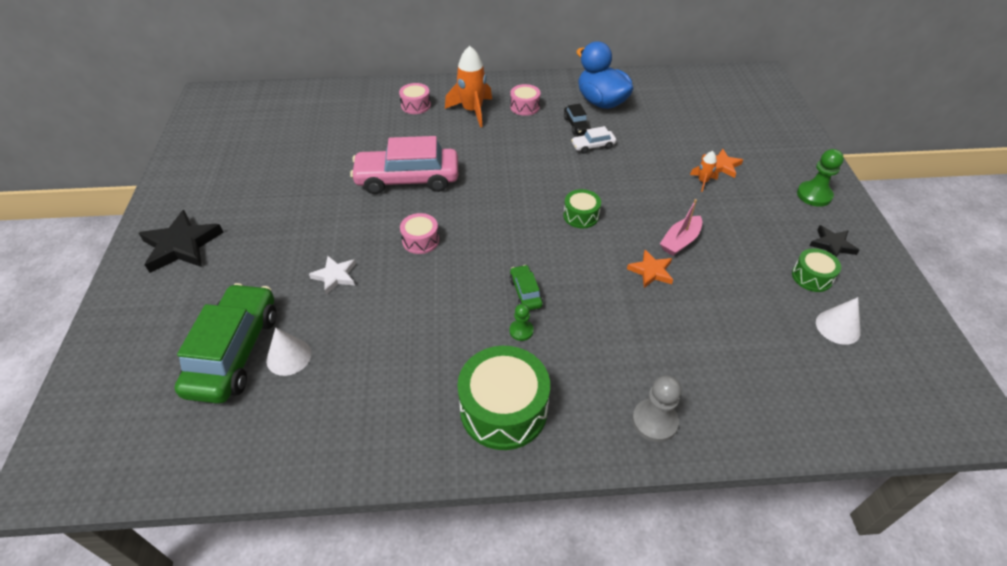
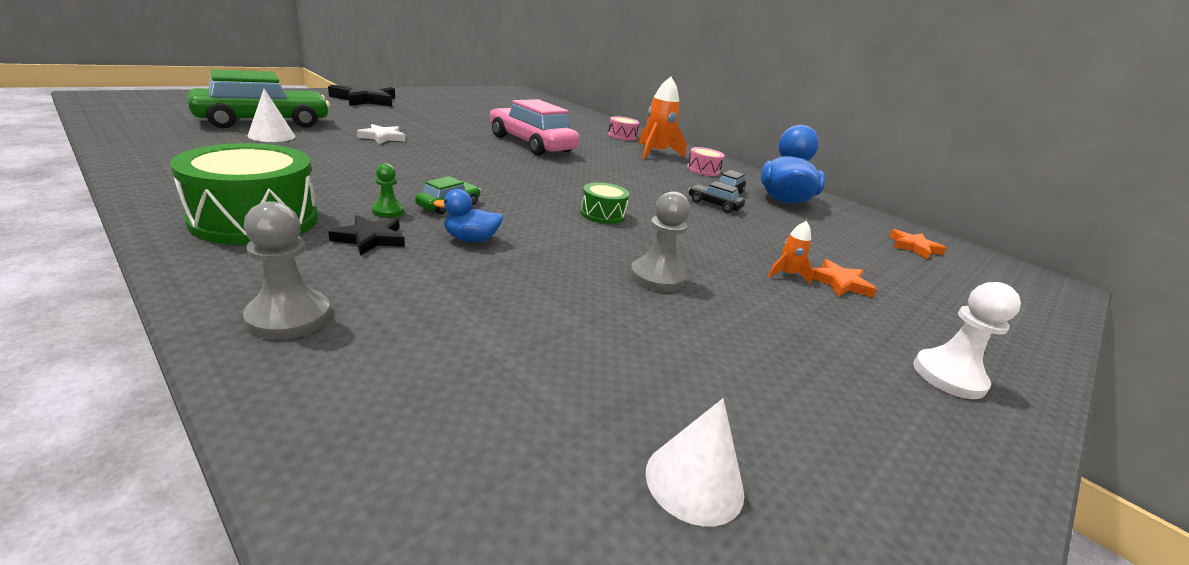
camera: 45 degrees right, 20 degrees down
(420, 240) = (464, 157): pink drum -> none
(590, 304) = (471, 239): none -> blue duck
(593, 146) = (714, 205): white car -> black car
(651, 271) = (575, 267): orange star -> orange star (913, 247)
(680, 241) = (657, 277): pink boat -> grey pawn
(812, 277) = (770, 414): green drum -> none
(814, 195) = (948, 376): green pawn -> white pawn
(832, 245) = (881, 424): black star -> black star (370, 239)

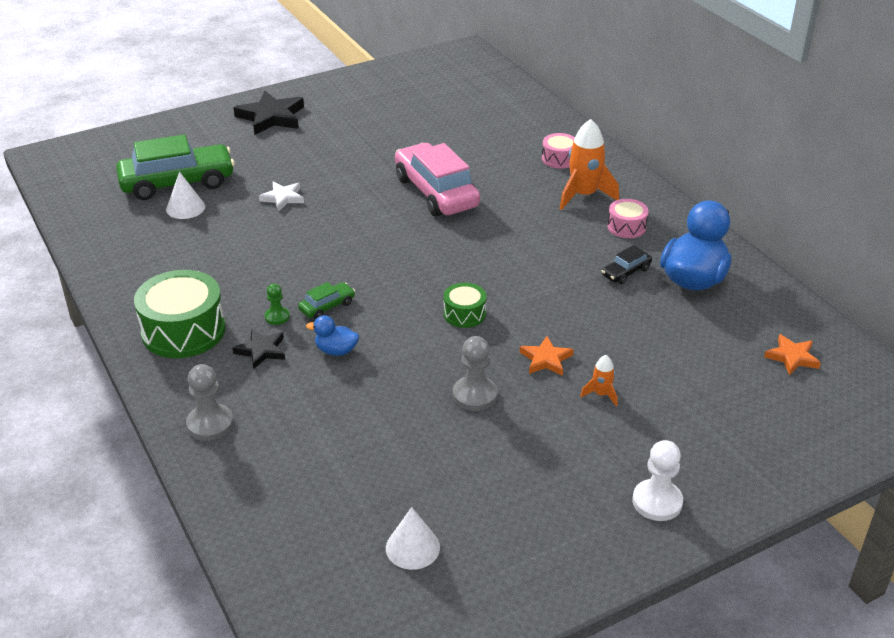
camera: 20 degrees right, 10 degrees up
(714, 205) = (596, 293): black car -> none
(839, 283) = (649, 405): orange star -> orange star (546, 359)

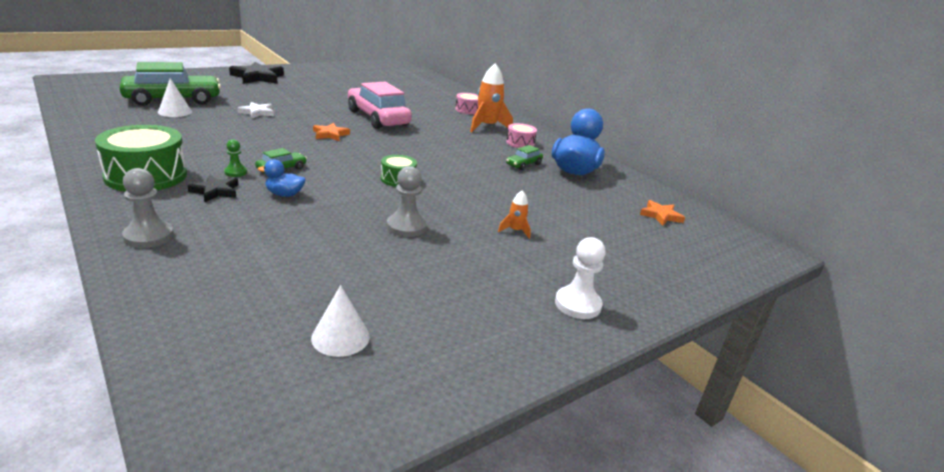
camera: 10 degrees left, 10 degrees down
(546, 359) = (466, 208): orange star -> orange star (330, 134)
(626, 272) = (523, 164): black car -> green car

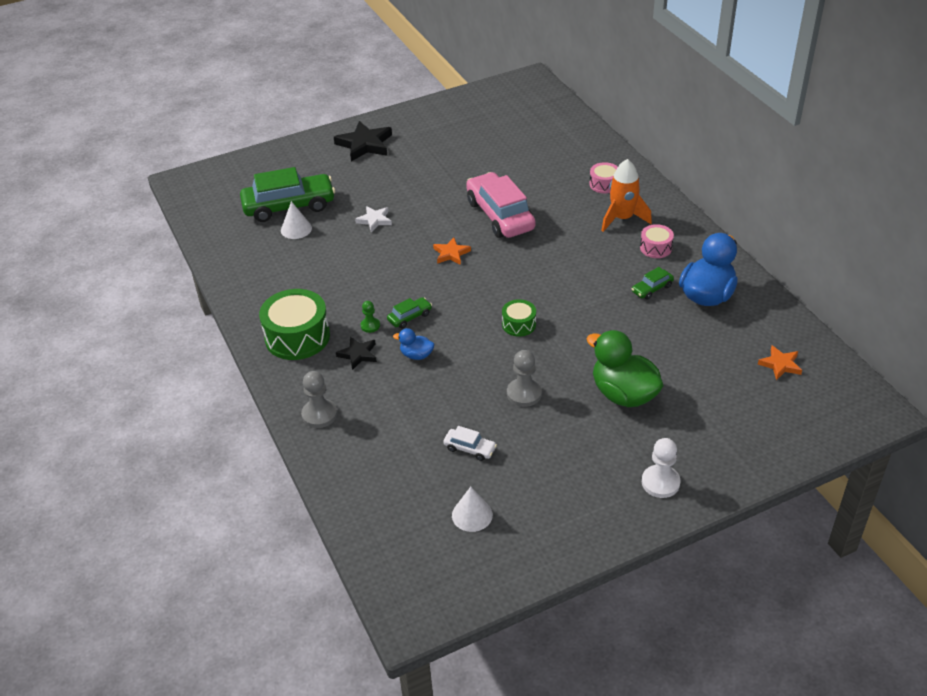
camera: 15 degrees right, 15 degrees up
(341, 270) = (470, 449): none -> white car
(515, 231) = (623, 394): orange rocket -> green duck

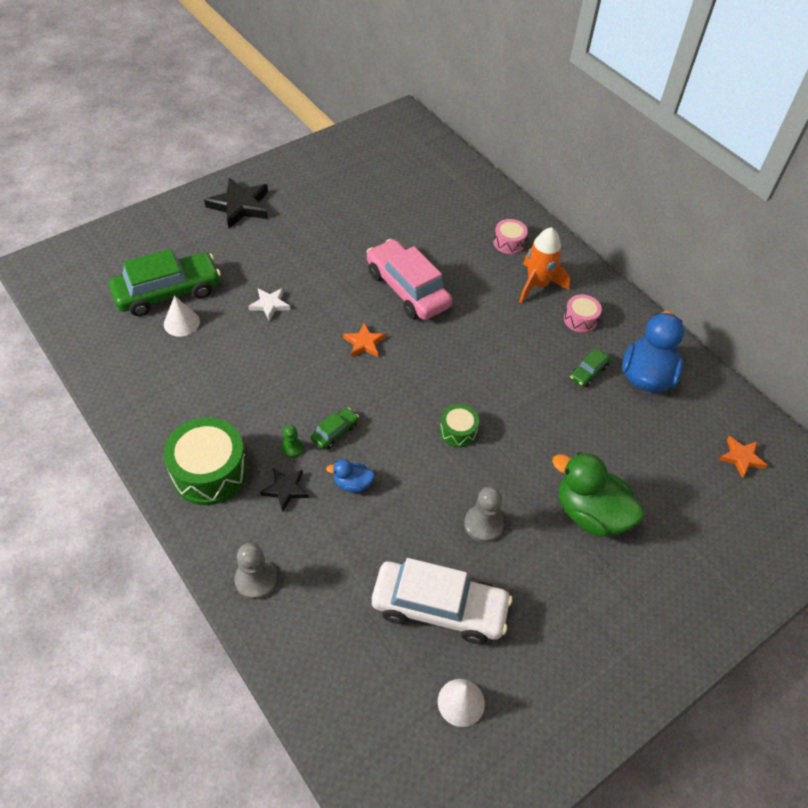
camera: 15 degrees left, 10 degrees up
(470, 449) = (439, 608): white car -> white car, size x2.25
(660, 482) = (656, 629): white pawn -> none

